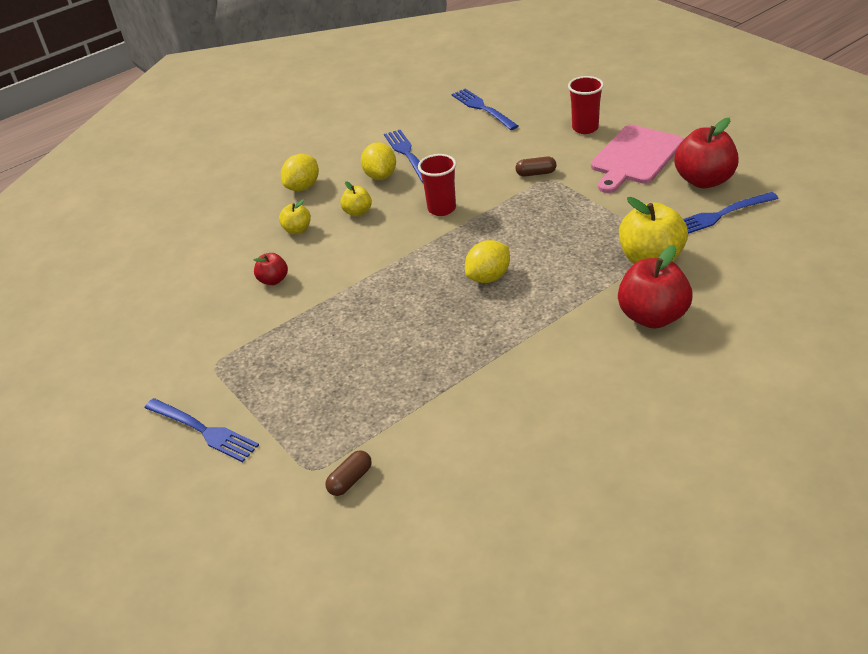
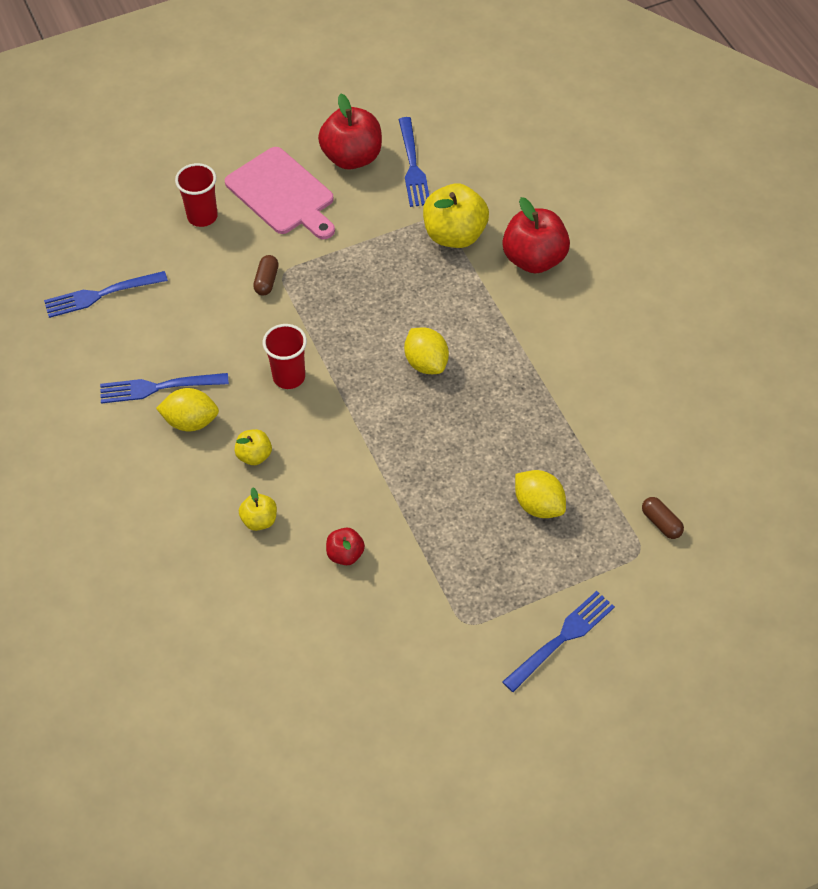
camera: 80 degrees left, 15 degrees up
(303, 187) = (170, 504): yellow lemon -> yellow lemon (539, 505)

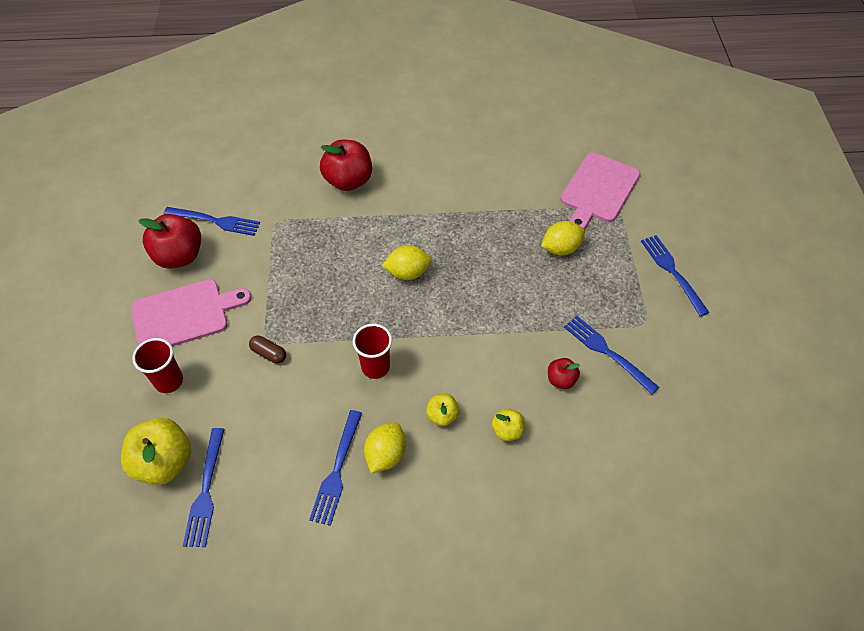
camera: 70 degrees left, 0 degrees up
(403, 593) = (607, 352): none -> blue fork
(455, 235) = (298, 218): yellow apple -> yellow apple (164, 462)
(661, 523) = (598, 190): brown capsule -> pink cutting board

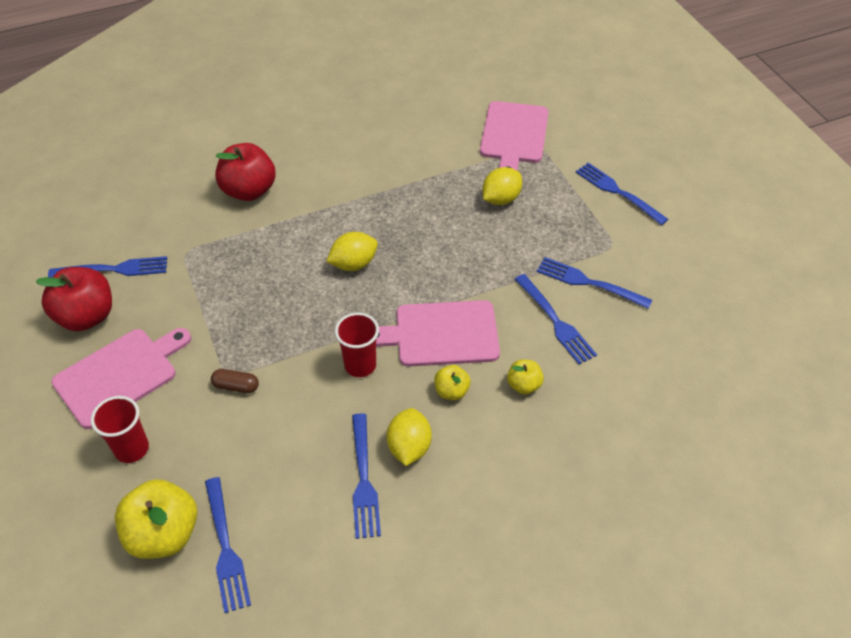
camera: 20 degrees left, 5 degrees down
(455, 360) = (441, 334): none -> pink cutting board
(561, 380) = (555, 321): red apple -> blue fork

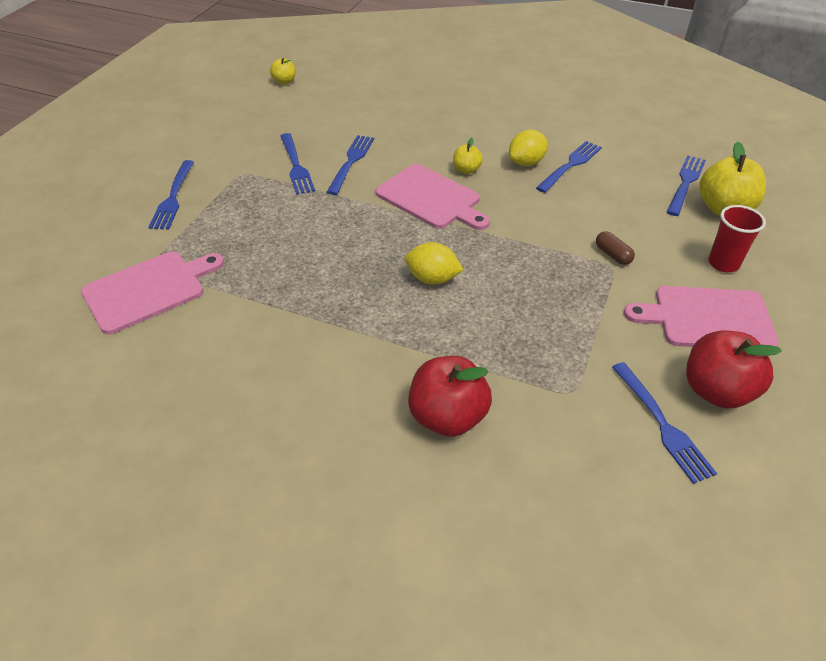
camera: 135 degrees left, 5 degrees down
(114, 269) = (662, 424): blue fork -> blue fork turned 150 degrees counterclockwise
(360, 365) = (508, 215): red cup -> none
(501, 199) = (253, 248): yellow lemon -> none
(523, 385) = (420, 149): yellow apple -> yellow apple (284, 81)

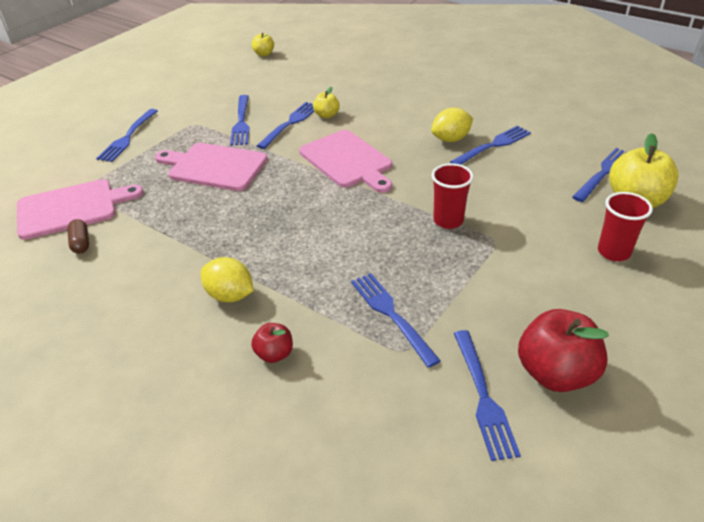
camera: 15 degrees right, 5 degrees down
(432, 279) = (317, 230): yellow lemon -> yellow lemon (230, 295)
(447, 417) = (274, 354): red apple -> red apple, size x0.52
(466, 170) = (391, 140): yellow apple -> yellow apple (326, 115)
(545, 358) = (391, 315): none -> blue fork
(559, 251) = (448, 220): none -> red cup
(613, 255) = (500, 230): brown capsule -> brown capsule (81, 243)
(707, 318) = (574, 302): pink cutting board -> pink cutting board (214, 166)

